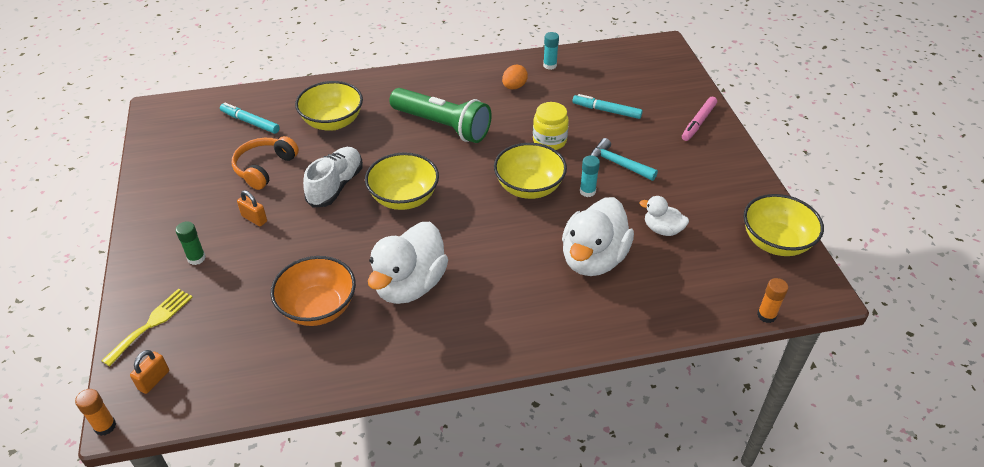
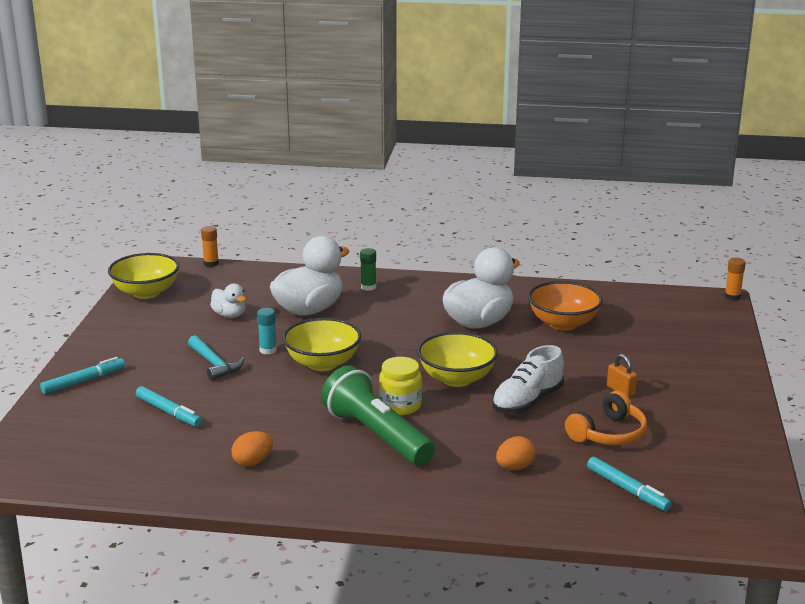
camera: 160 degrees left, 20 degrees down
(152, 323) = (712, 339): yellow fork -> none
(154, 380) = (701, 310): orange padlock -> none
(196, 258) = (679, 372): green glue stick -> green glue stick (368, 287)
(332, 122) = (515, 467): yellow bowl -> orange egg
(549, 141) = (264, 396): yellow jar -> yellow jar (400, 406)
(550, 65) = (179, 480): turquoise glue stick -> none
(698, 122) = (83, 381): pink marker -> turquoise marker

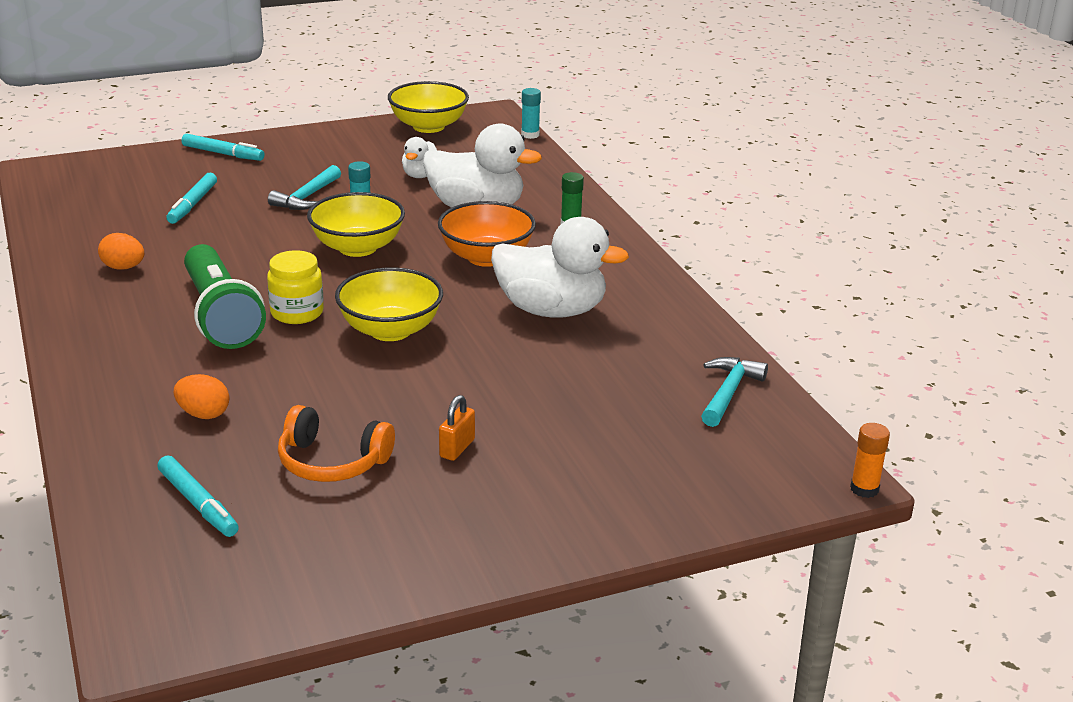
camera: 60 degrees right, 5 degrees up
(211, 263) = (530, 135): orange glue stick -> turquoise glue stick
(376, 435) = (220, 316): green flashlight -> green flashlight turned 135 degrees clockwise
(527, 402) = (370, 388): white shoe -> none
(563, 323) = (611, 367): orange bowl -> orange bowl (486, 257)
(616, 301) = (729, 392): none -> turquoise hammer
(627, 490) = (198, 504): turquoise marker -> turquoise marker turned 60 degrees counterclockwise

